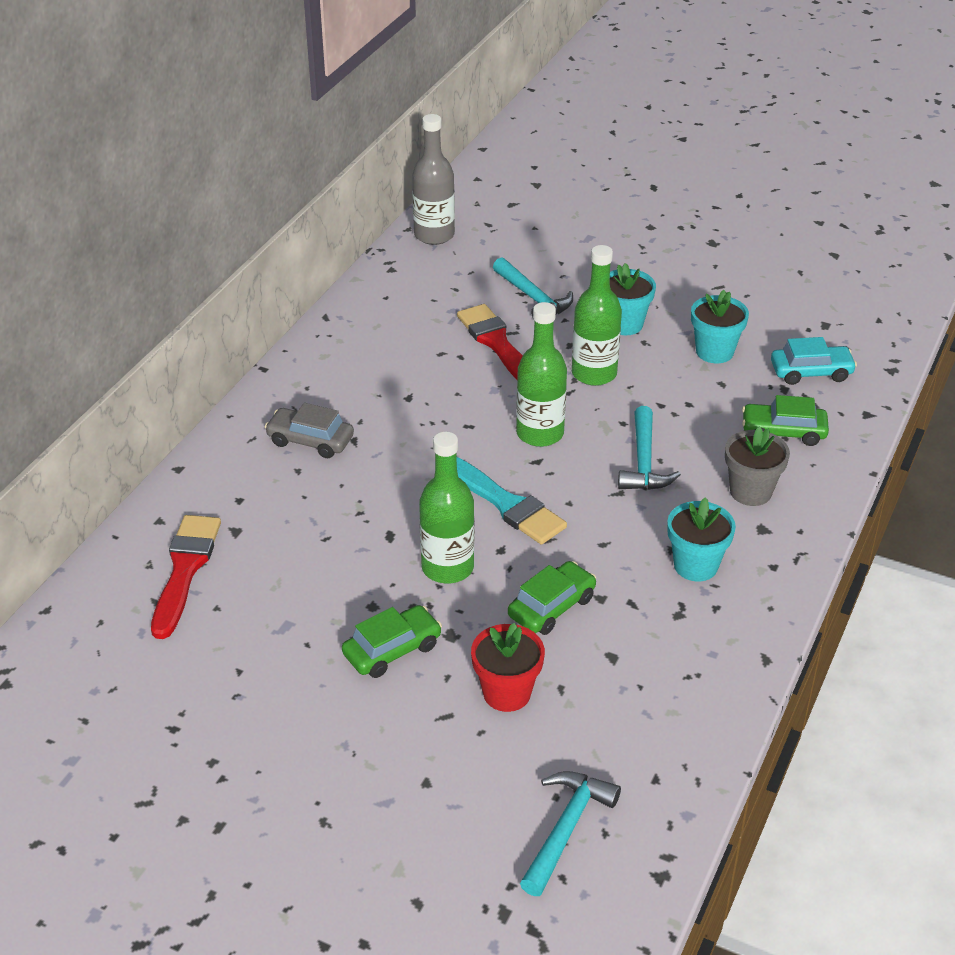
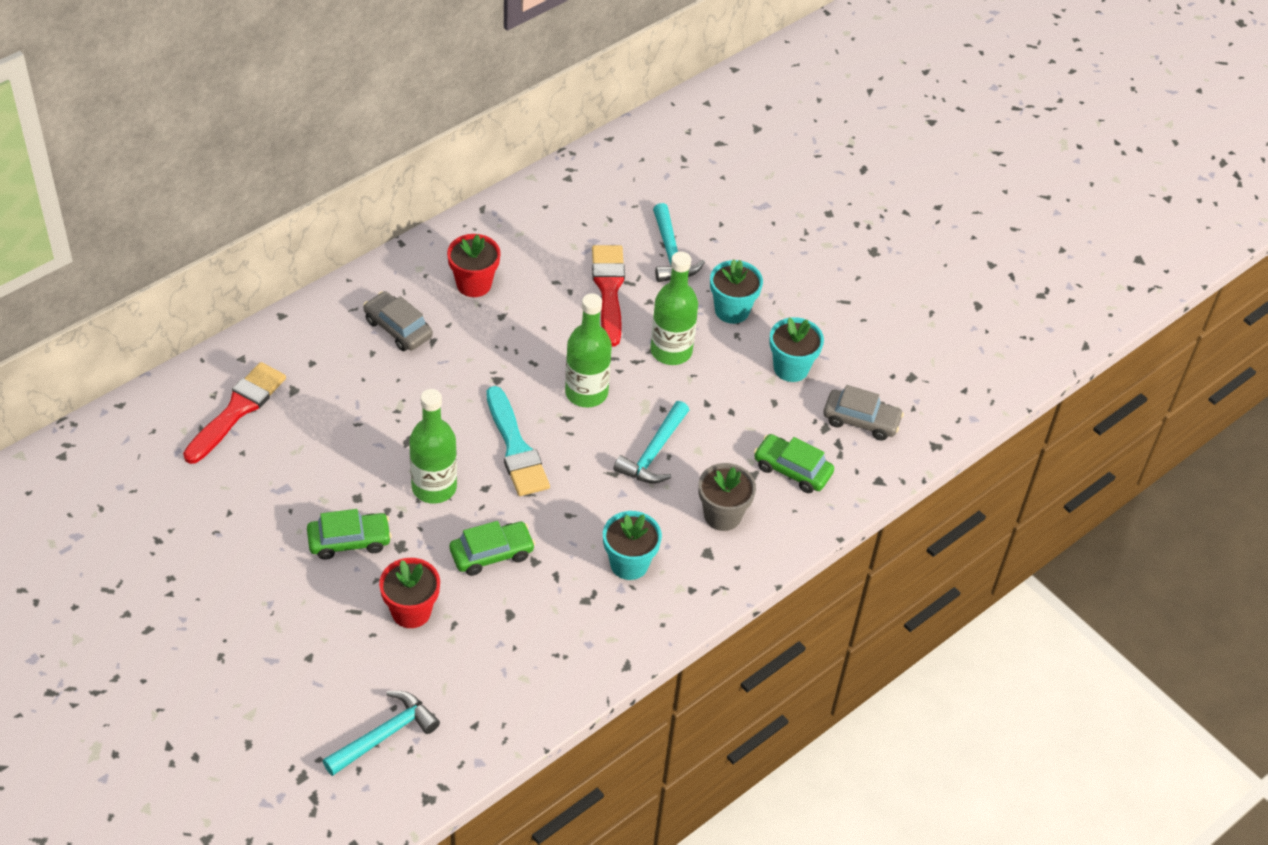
camera: 20 degrees right, 10 degrees up
(361, 380) = (474, 284): none -> red flower pot
(434, 235) = (628, 154): grey bottle -> none
(811, 372) = (861, 420): turquoise car -> grey car

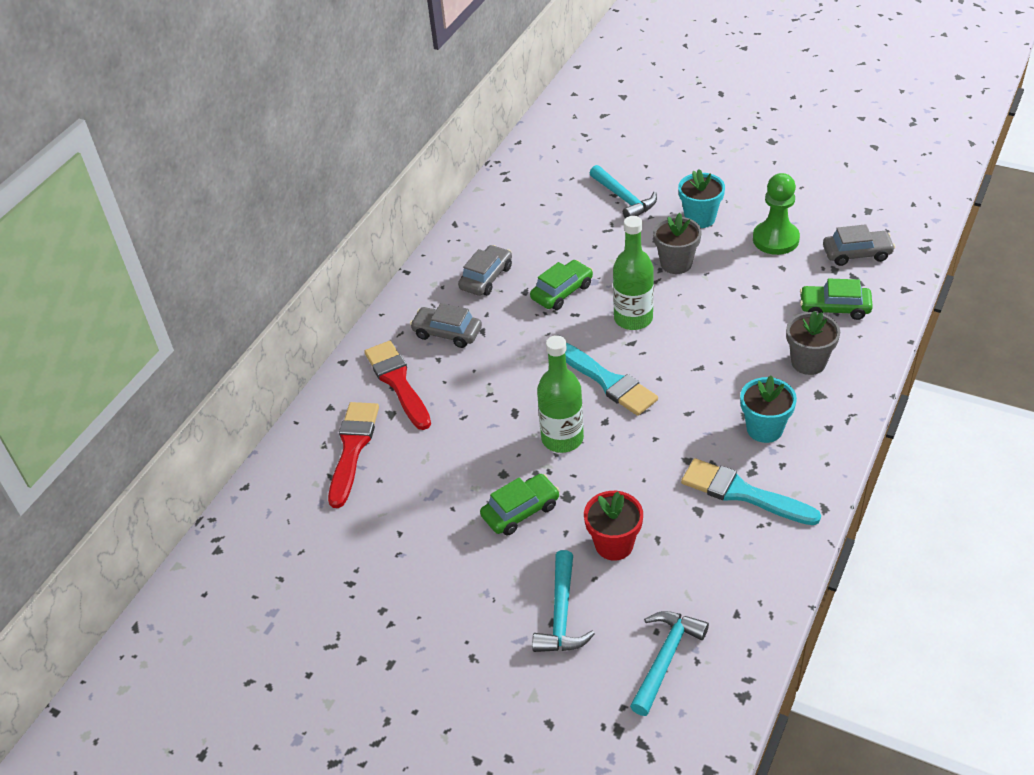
camera: 15 degrees left, 5 degrees down
(474, 284) = (486, 278): red flower pot -> grey car
(491, 554) = (648, 469): green car -> green car (562, 292)
(562, 617) = (742, 493): none -> turquoise brush
(609, 290) = (596, 241): red brush -> red brush (398, 382)
(654, 452) = (719, 339): turquoise hammer -> turquoise hammer (561, 614)
(671, 351) = (676, 263): green bottle -> grey flower pot
(791, 368) = (775, 239): turquoise flower pot -> green pawn

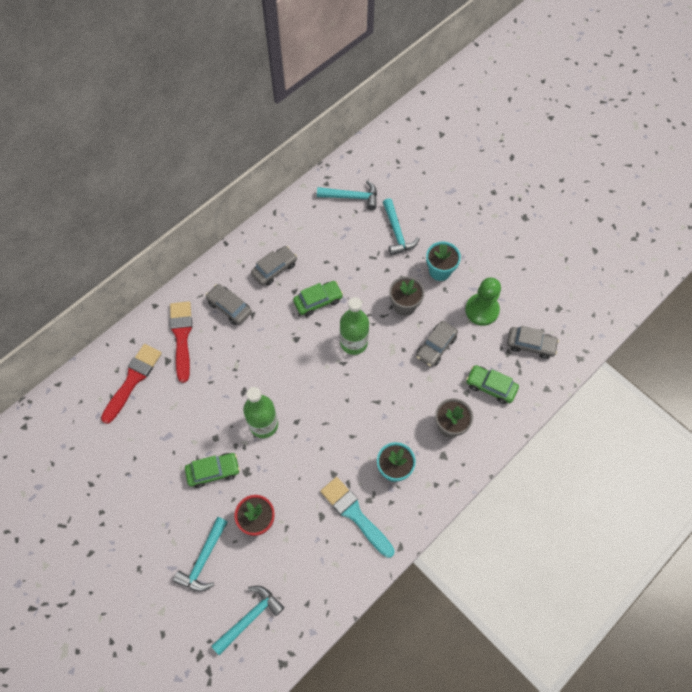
camera: 15 degrees right, 20 degrees up
(546, 182) = (351, 197): none -> turquoise hammer
(607, 381) = (313, 389): turquoise brush -> none
(741, 291) = (436, 347): none -> grey car

